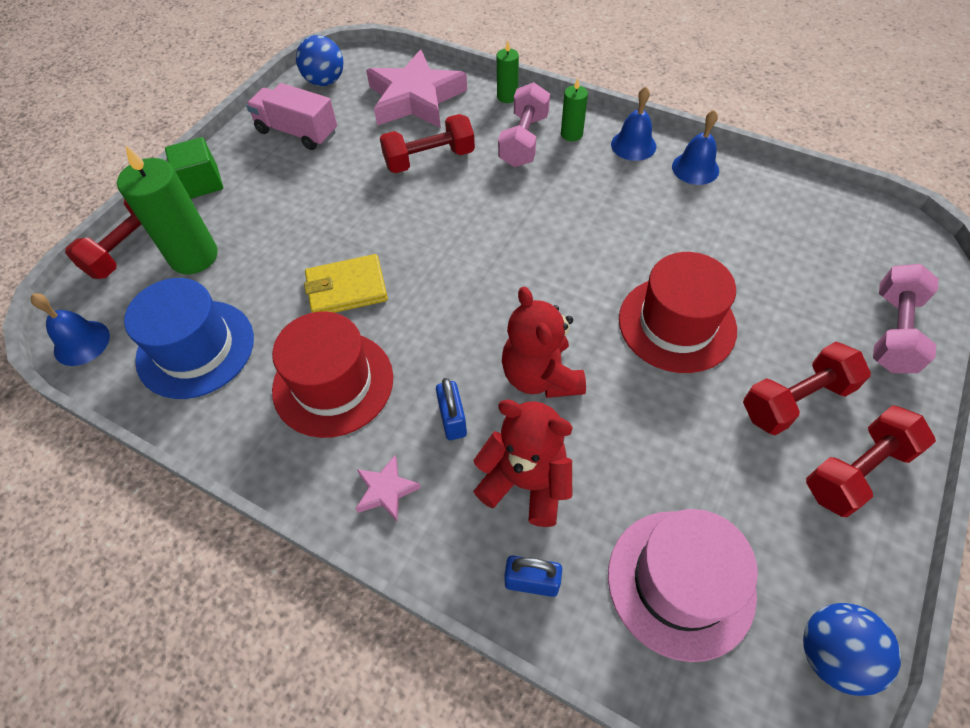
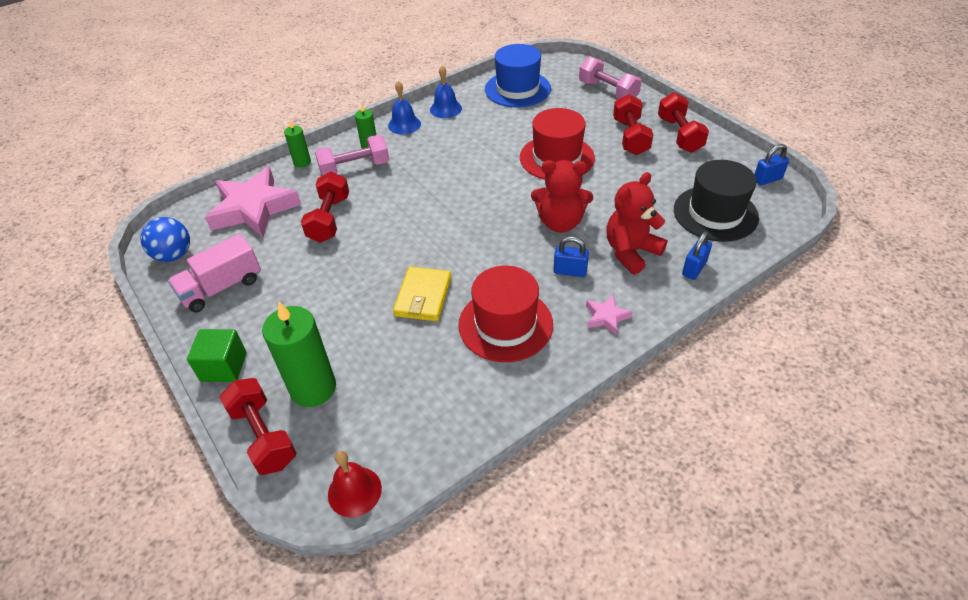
camera: 65 degrees left, 10 degrees down
(81, 343) = (354, 491): blue bell -> red bell
(195, 348) = (419, 403): blue hat -> blue hat (517, 89)
(524, 140) = (355, 168): pink dumbbell -> pink dumbbell turned 60 degrees counterclockwise
(680, 582) = (715, 213): pink hat -> black hat
(832, 654) = (767, 179): blue ball -> blue padlock

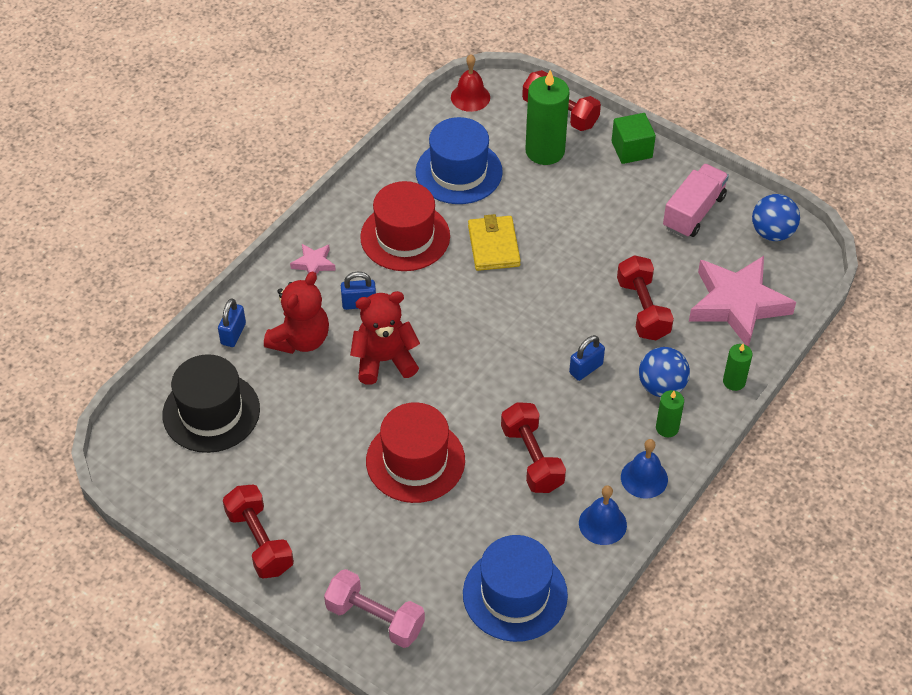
camera: 160 degrees right, 5 degrees up
(355, 168) = (661, 386): pink dumbbell -> blue ball
(419, 385) = (459, 172): none -> blue hat
(630, 137) = (326, 522): red dumbbell -> red dumbbell (532, 458)
(767, 179) = (147, 481): blue padlock -> blue padlock (586, 368)

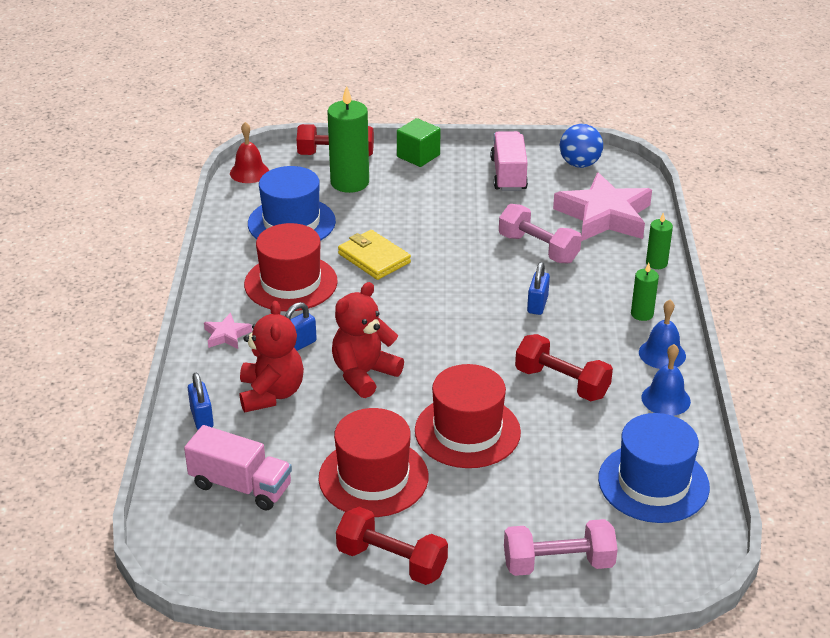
camera: 35 degrees left, 15 degrees down
(211, 412) = (241, 486): black hat -> pink truck
(309, 461) = (373, 477): none -> red hat
(643, 309) = (538, 248): red dumbbell -> pink dumbbell
(661, 386) = (607, 290): blue ball -> none

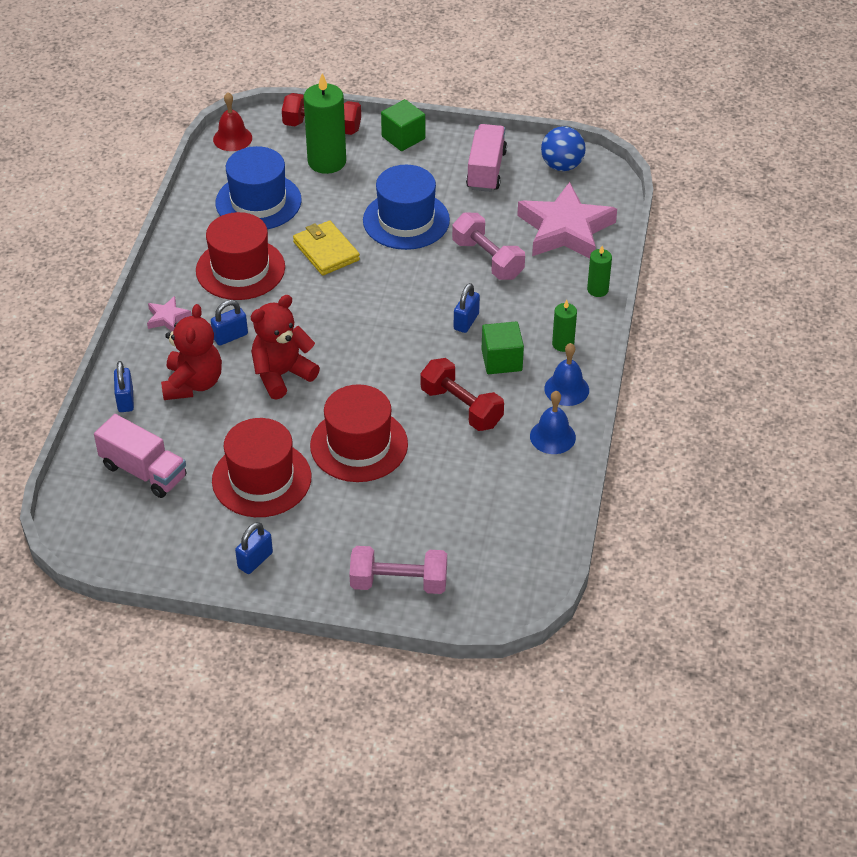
camera: 10 degrees right, 10 degrees up
(391, 561) = (255, 560): red dumbbell -> blue padlock
(586, 335) = (501, 360): none -> green cube
(653, 483) = (510, 518): blue hat -> blue hat (406, 220)

